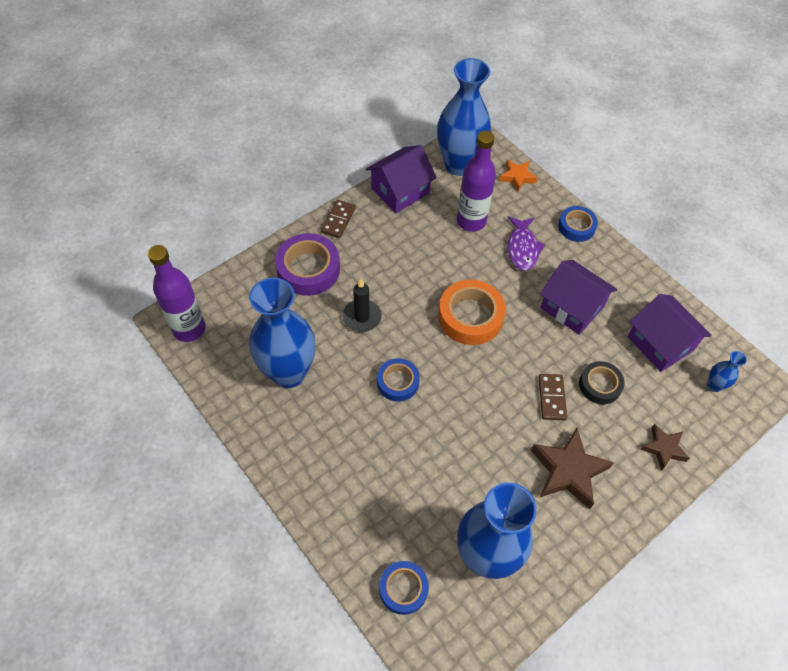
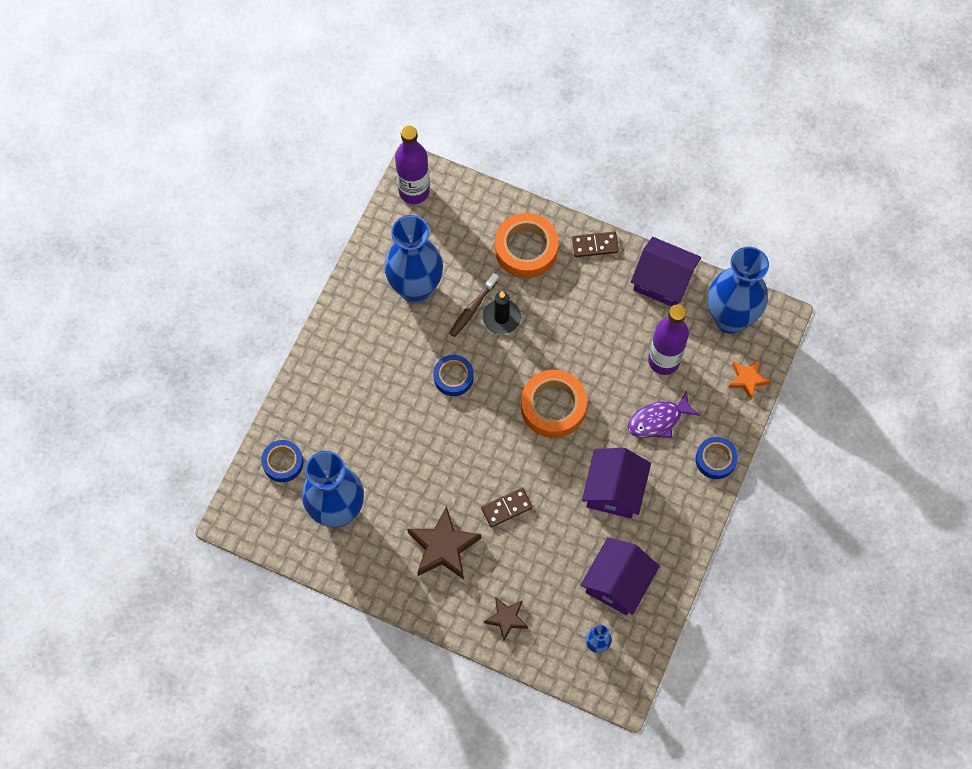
camera: 65 degrees right, 10 degrees up
(308, 269) = (526, 249): purple tape -> orange tape
(338, 335) = (472, 308): none -> brown toothbrush
(599, 385) = (542, 544): black tape -> none

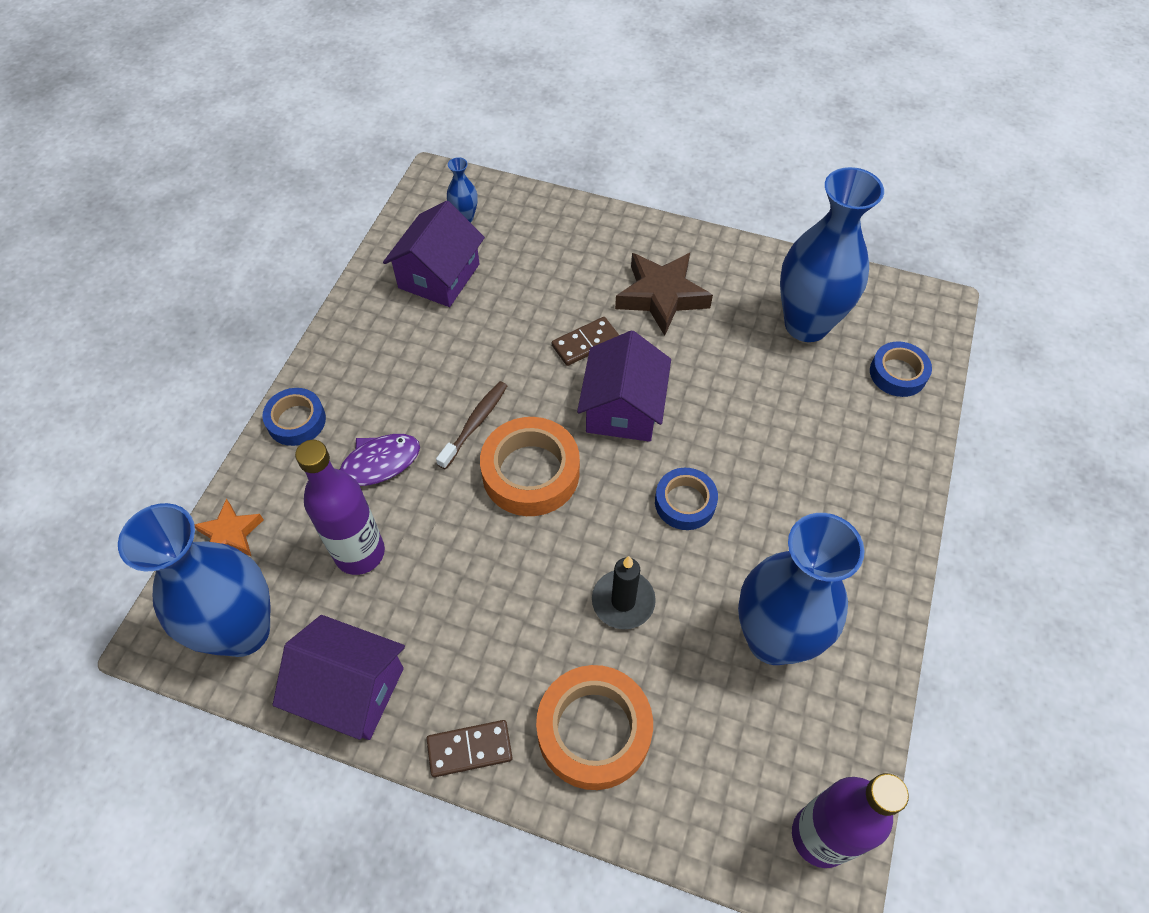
camera: 175 degrees right, 10 degrees down
(472, 308) = (672, 612): brown toothbrush -> brown toothbrush (475, 423)
(506, 618) = (573, 234): brown star -> none
(614, 490) = (441, 373): purple house -> purple house (623, 408)

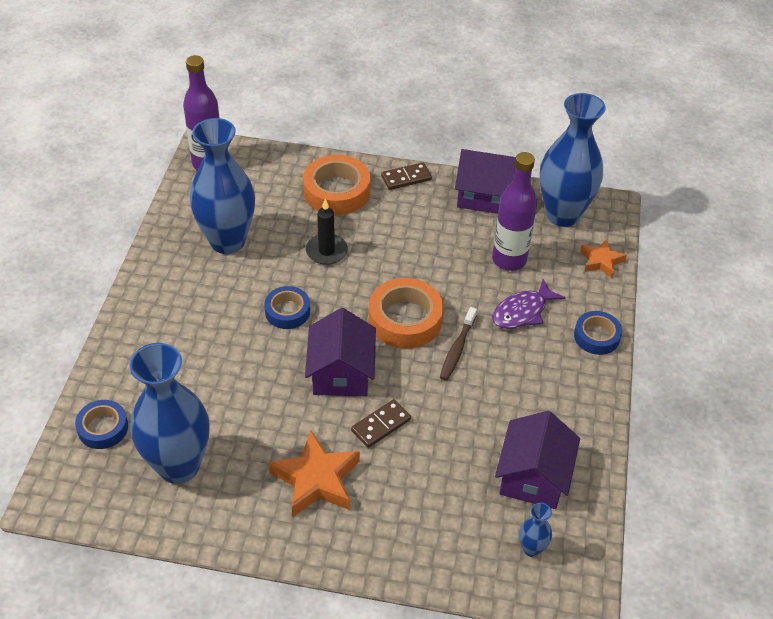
camera: 170 degrees right, 10 degrees down
(661, 296) = (316, 480): brown star -> orange star

